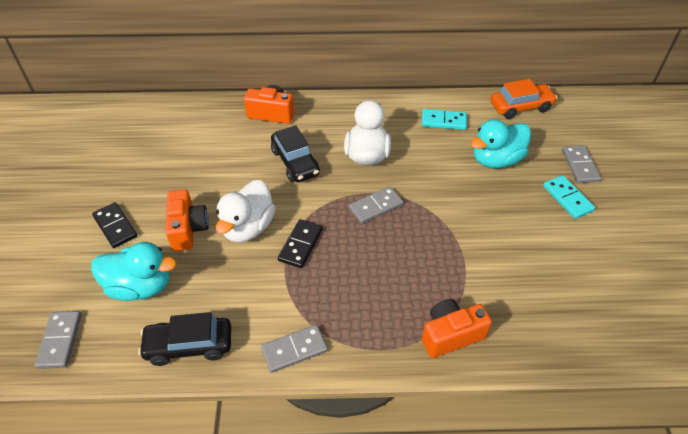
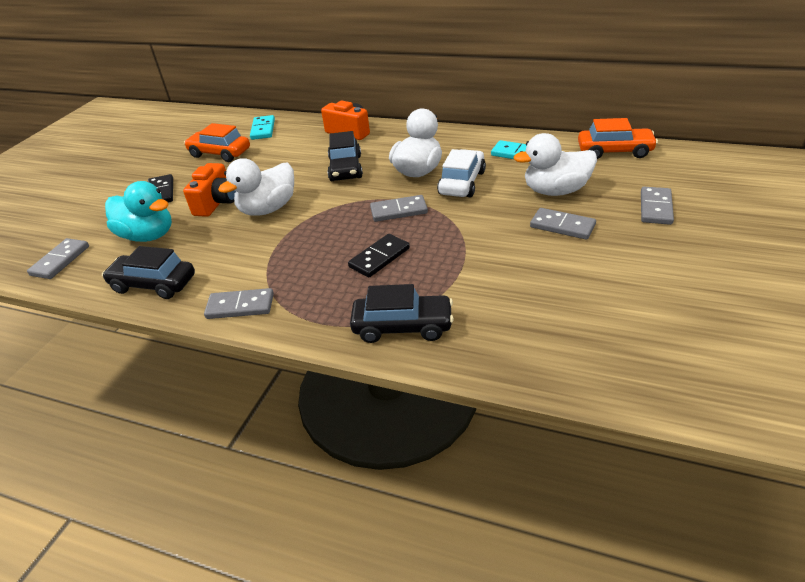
camera: 25 degrees right, 10 degrees down
(148, 162) = (220, 153): none -> orange car
(300, 245) = (305, 229): black domino -> black domino (379, 258)
(413, 163) = (462, 183): none -> white car
(450, 335) = (402, 326): orange camera -> black car
(496, 160) = (555, 191): turquoise duck -> white duck
(520, 198) = (562, 226): none -> grey domino
(567, 198) = (620, 234): turquoise domino -> turquoise domino (263, 129)

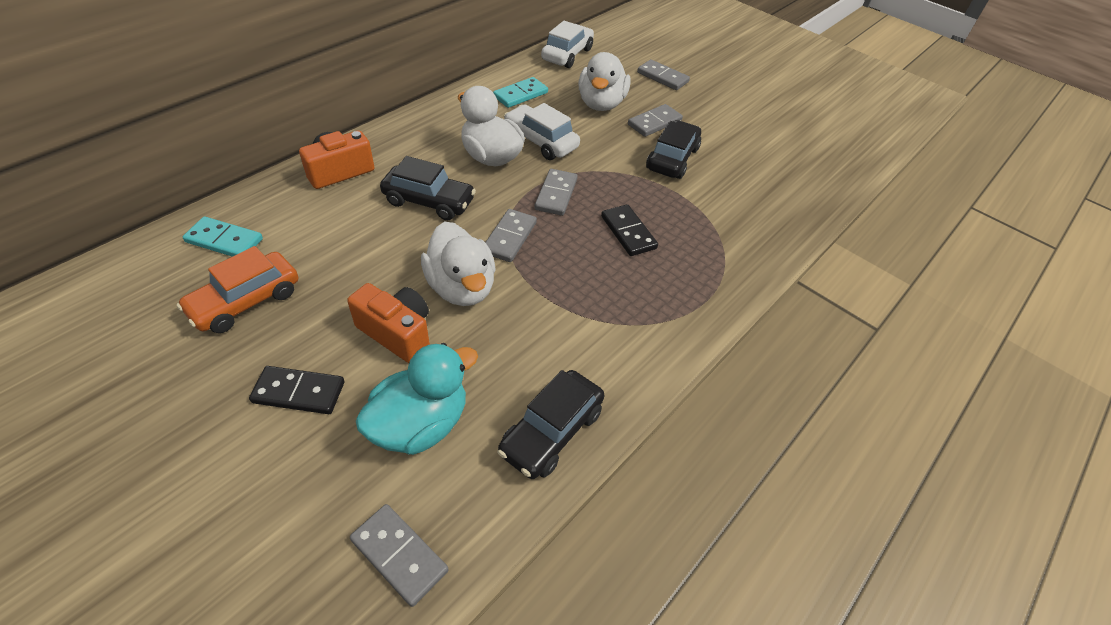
camera: 75 degrees left, 10 degrees up
(240, 306) = (646, 354): grey domino -> grey domino (509, 237)
(402, 326) = (737, 251): black car -> black car (672, 159)
(614, 151) = (567, 54): orange car -> white car

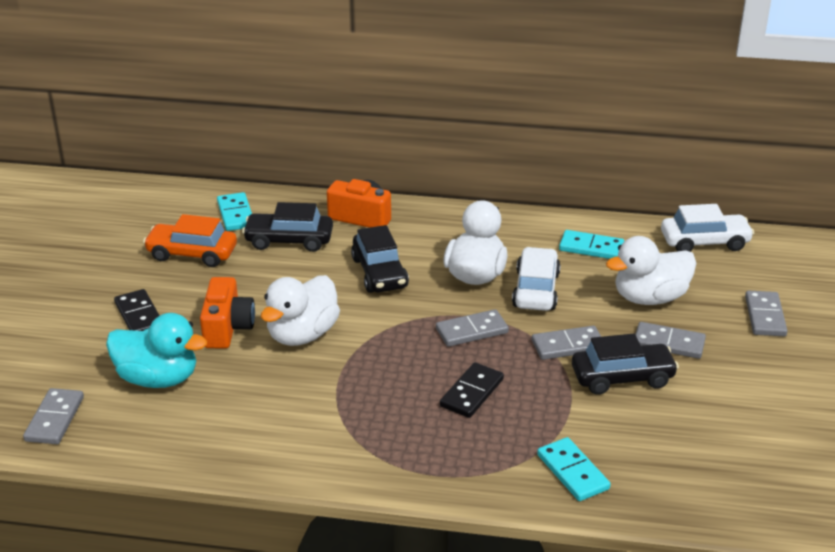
camera: 60 degrees right, 15 degrees down
(509, 237) = (385, 331): grey domino -> grey domino (568, 345)
(551, 432) = (204, 442): black car -> black car (289, 240)
(751, 231) = (572, 472): none -> turquoise domino

